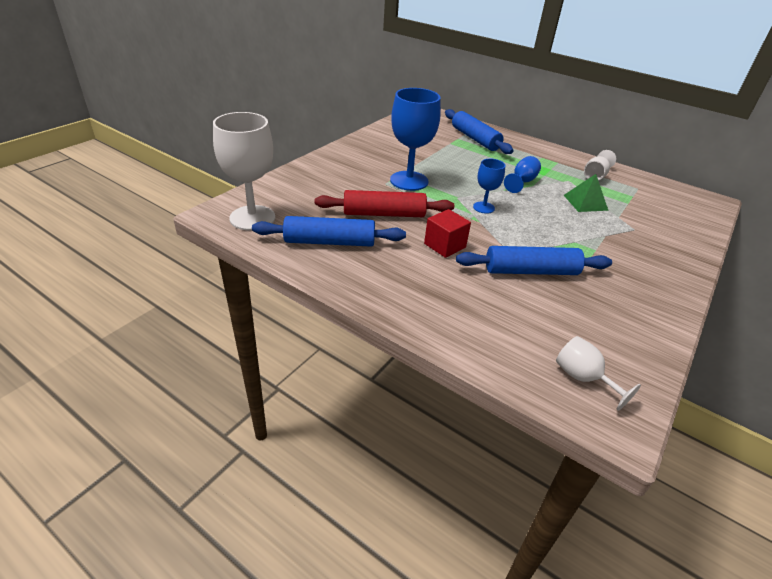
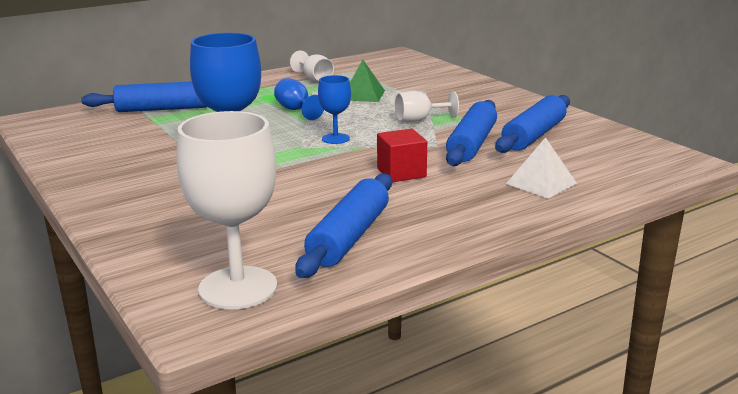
camera: 65 degrees left, 15 degrees down
(384, 214) = (306, 193): red rolling pin -> none
(477, 319) = (541, 183): none -> white pyramid
(583, 378) = (632, 160): white goblet -> white goblet (419, 120)
(586, 304) = (533, 135): none -> blue rolling pin

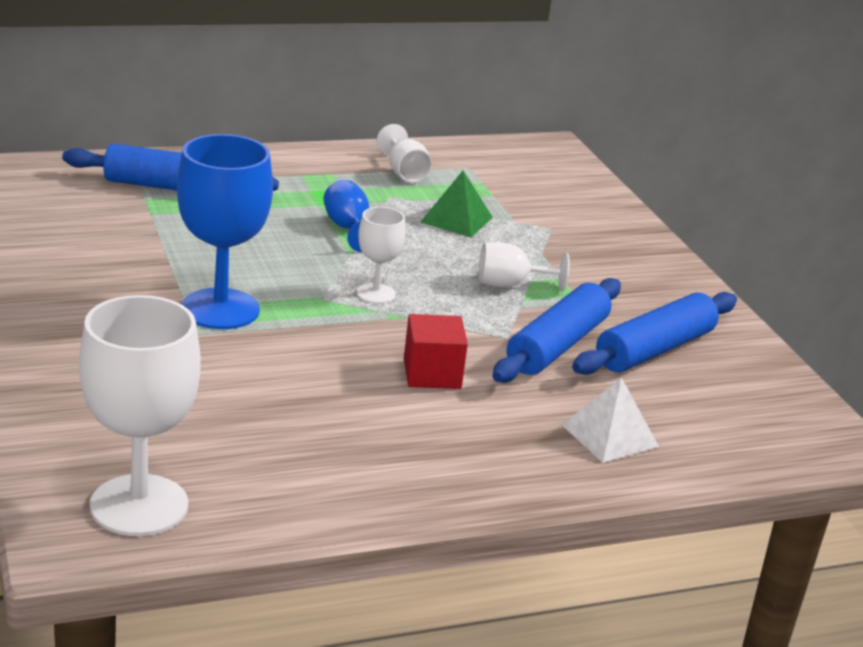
camera: 10 degrees right, 5 degrees up
(335, 139) = (376, 294): blue goblet -> white goblet
(349, 237) = (308, 463): blue rolling pin -> none

